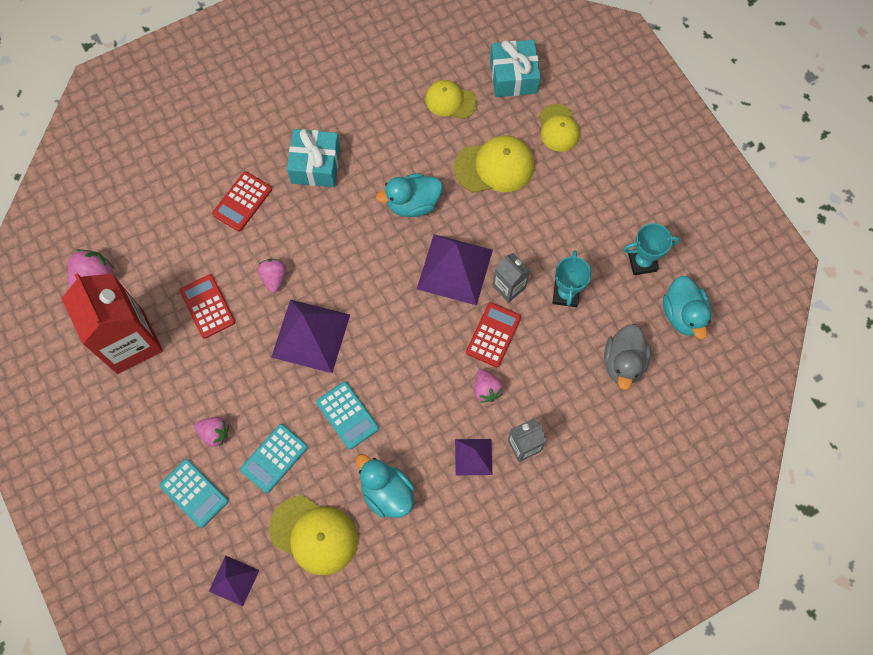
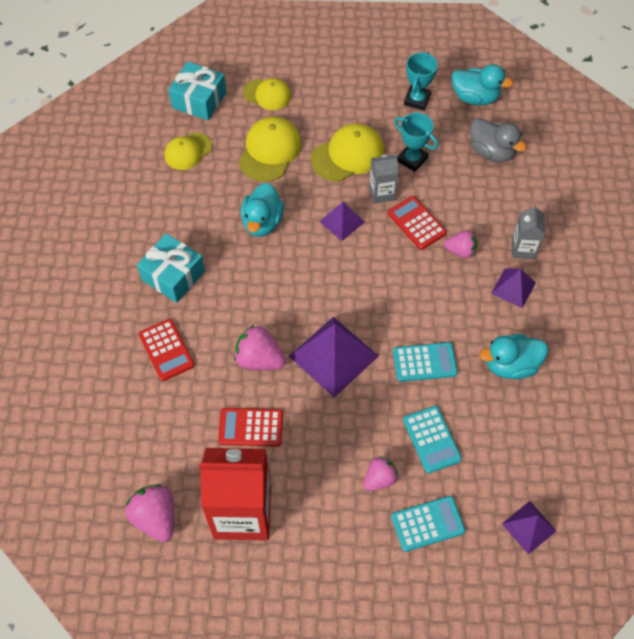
camera: 60 degrees left, 10 degrees down
(274, 278) = (259, 359): pink strawberry -> pink strawberry, size x1.51
(314, 535) = (519, 440): yellow cap -> yellow cap (348, 155)
(455, 269) = (342, 221): purple pyramid -> purple pyramid, size x0.55

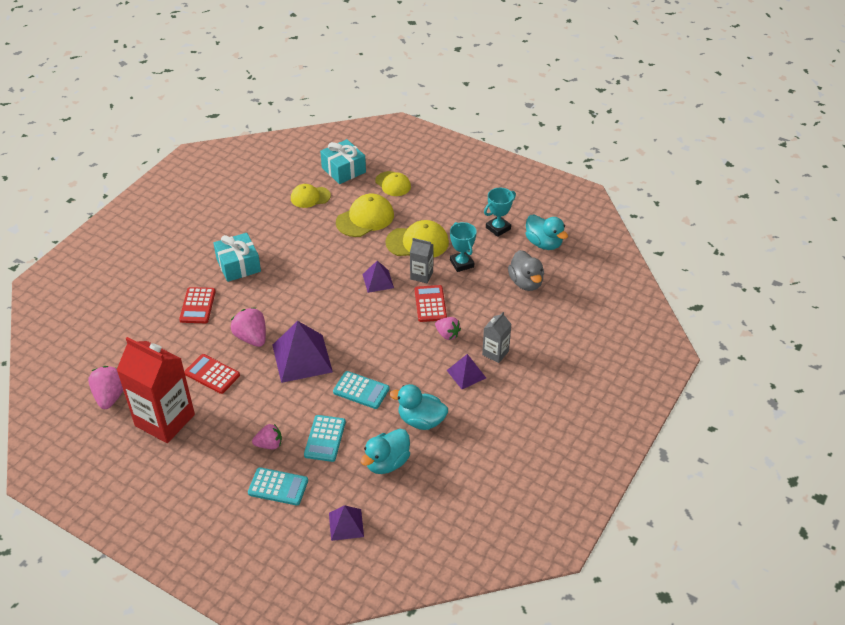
camera: 30 degrees right, 15 degrees down
(262, 222) = (323, 259): turquoise duck -> turquoise duck (387, 462)

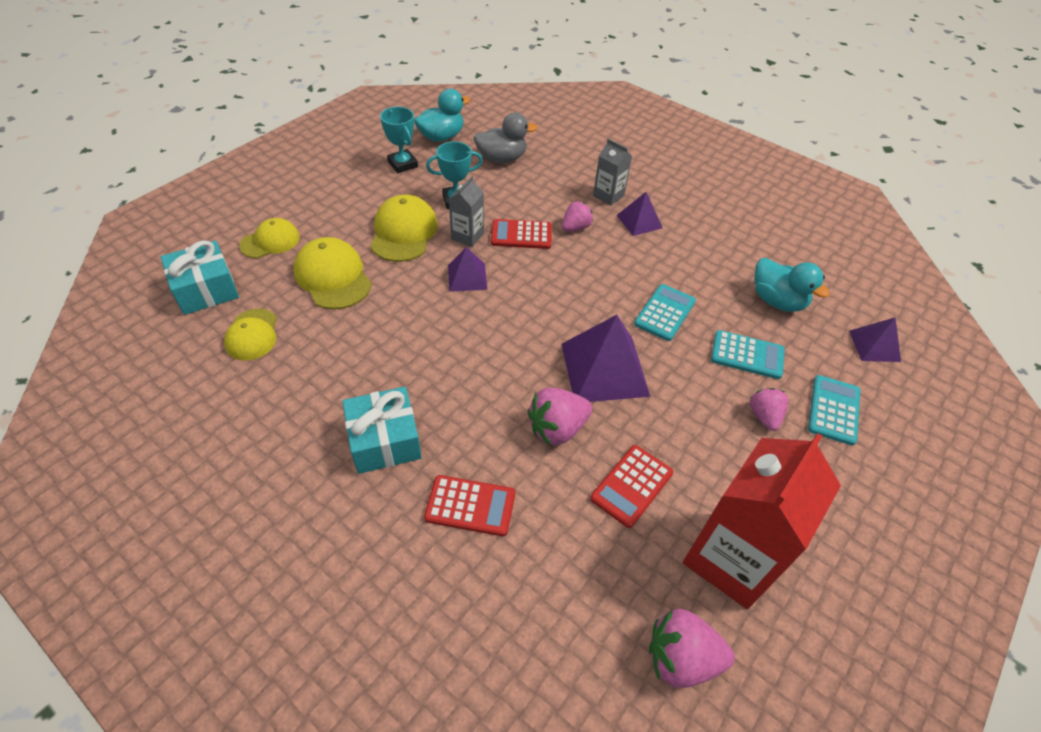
camera: 85 degrees left, 5 degrees up
(421, 420) = (710, 265): turquoise duck -> none

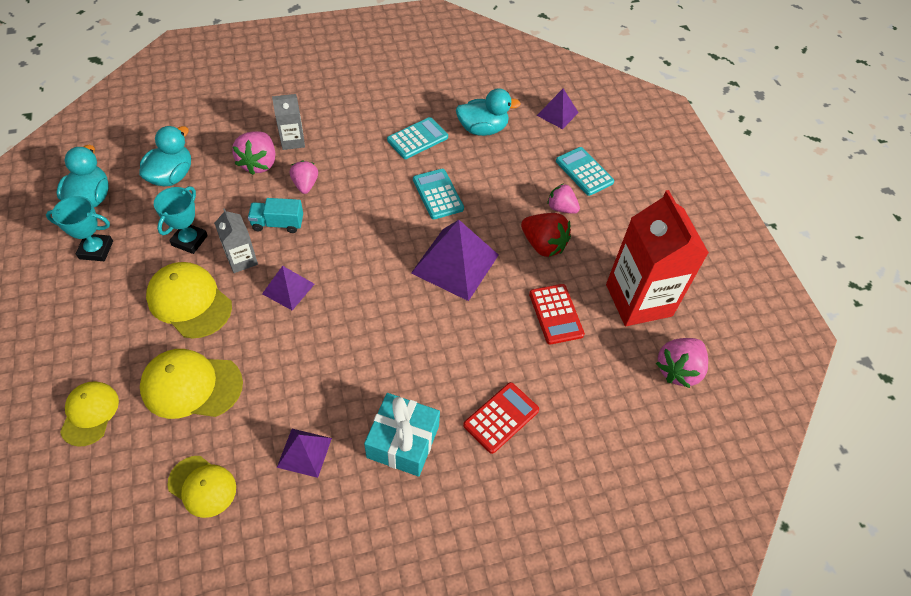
camera: 55 degrees left, 5 degrees up
(206, 290) = (103, 501): turquoise gift -> none
(502, 158) = (171, 176): grey duck -> turquoise duck
(521, 235) = (278, 223): red calculator -> turquoise truck
(557, 428) = (480, 325): pink strawberry -> pink strawberry (259, 163)
(639, 221) = (339, 143): purple pyramid -> purple pyramid (304, 452)
(702, 426) = (543, 245): none -> red strawberry
(747, 355) = (510, 179): turquoise calculator -> turquoise calculator (417, 139)

